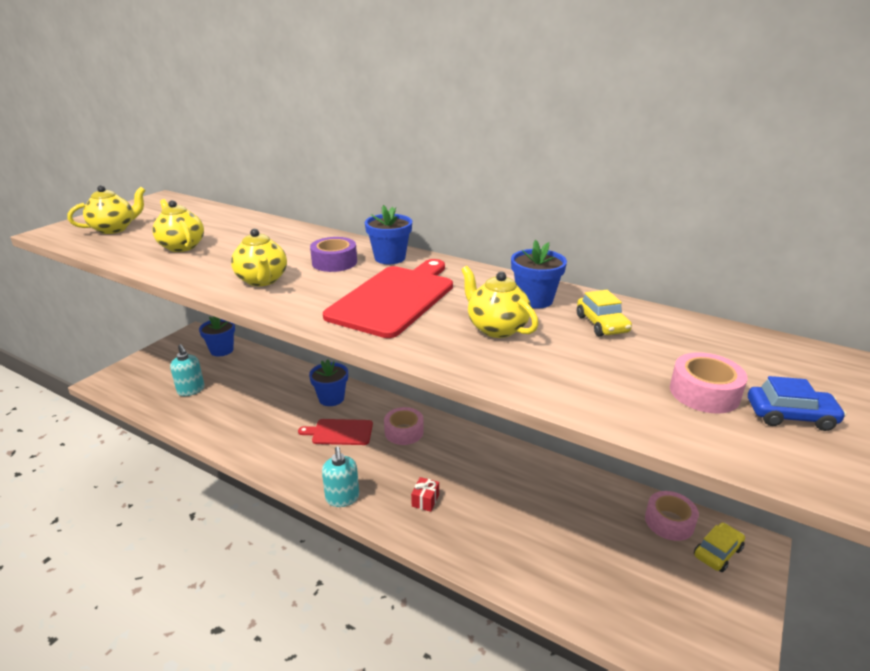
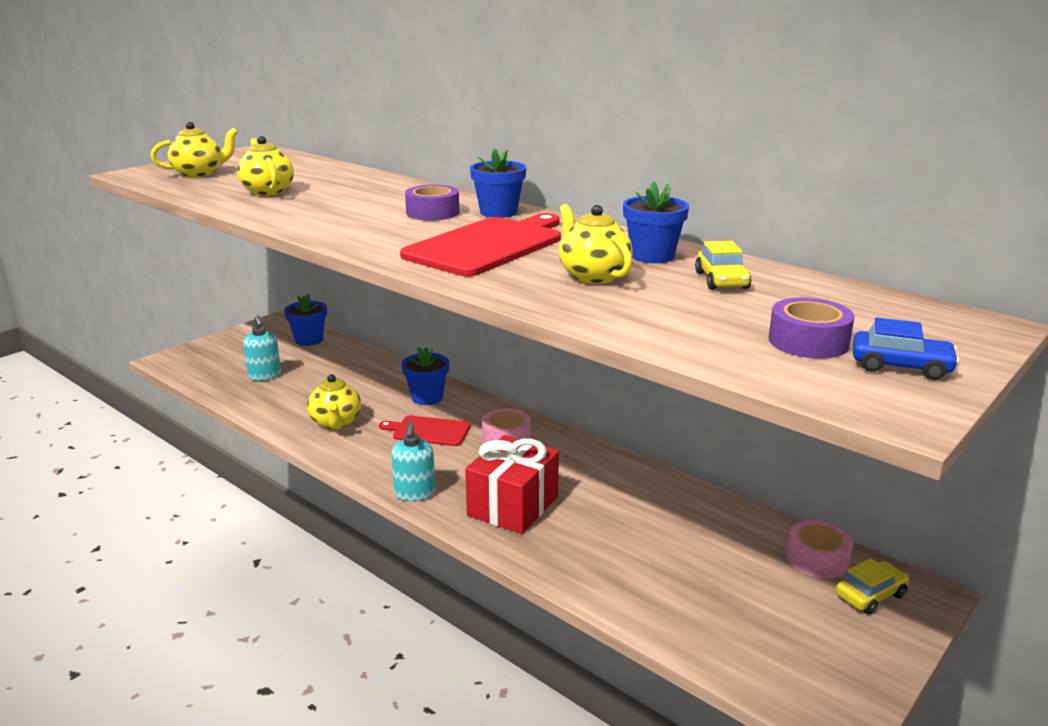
camera: 10 degrees right, 5 degrees down
(262, 280) = (346, 223): yellow teapot -> yellow teapot (336, 423)
(425, 500) = (513, 506): red gift -> red gift, size x2.48
(704, 393) = (808, 341): pink tape -> purple tape

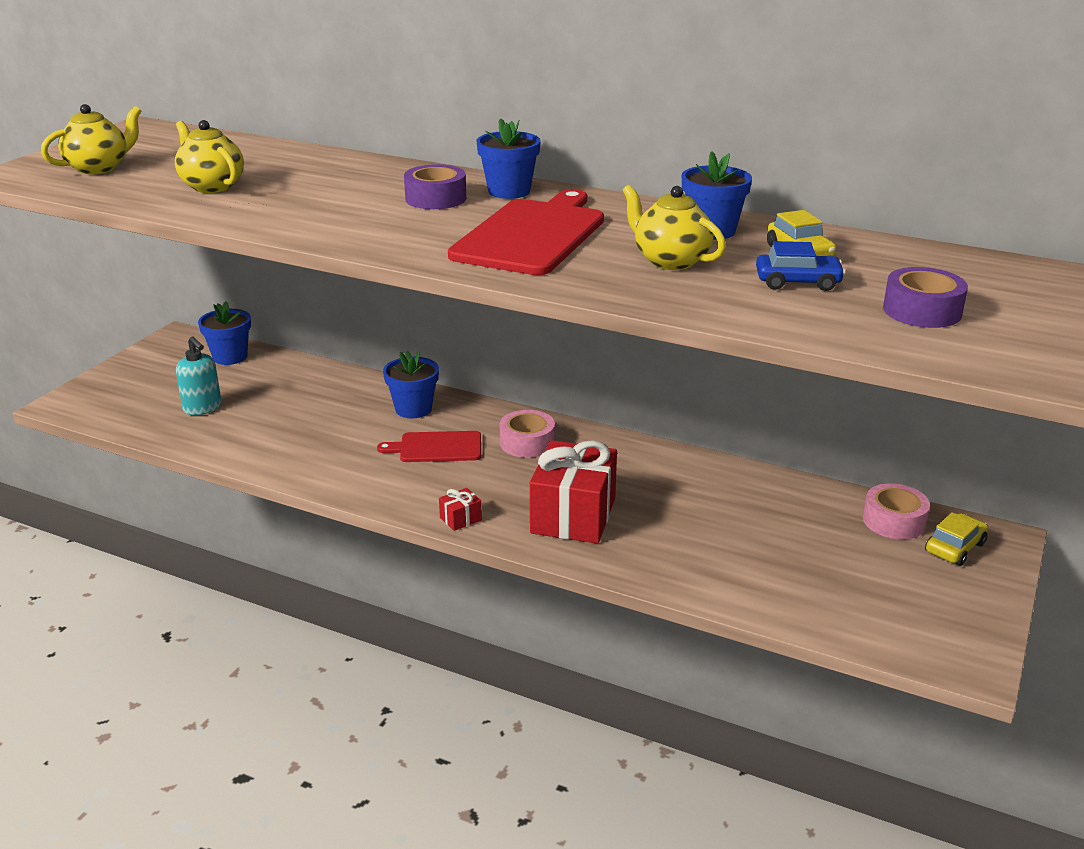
camera: 15 degrees left, 5 degrees up
(336, 423) = (324, 453): yellow teapot -> none
(414, 493) = (460, 519): turquoise soap dispenser -> red gift
(900, 366) = (1016, 326): blue car -> blue car (798, 282)

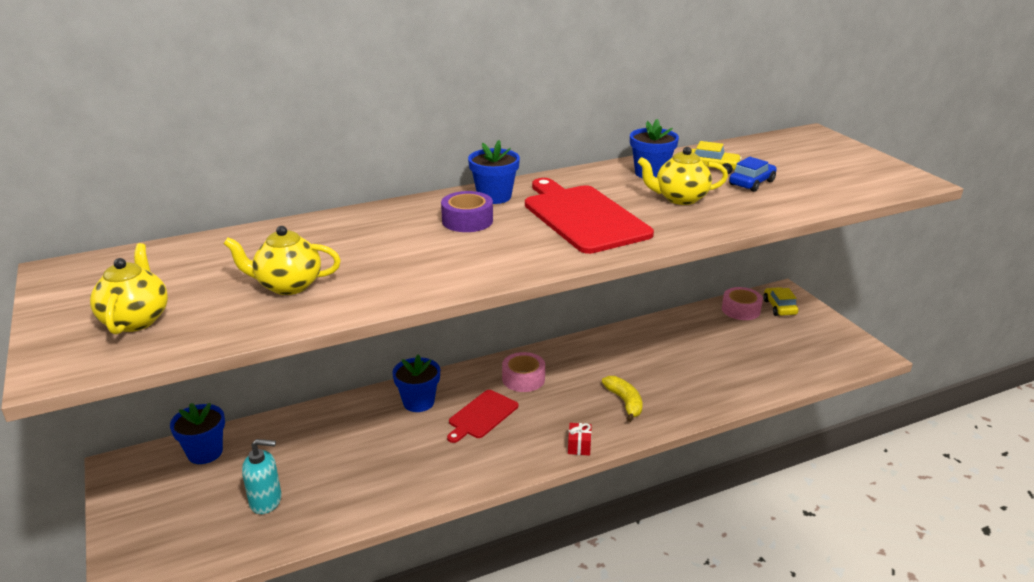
camera: 50 degrees left, 0 degrees up
(573, 515) = (625, 402): red gift -> yellow banana
(922, 311) = (821, 174): purple tape -> none

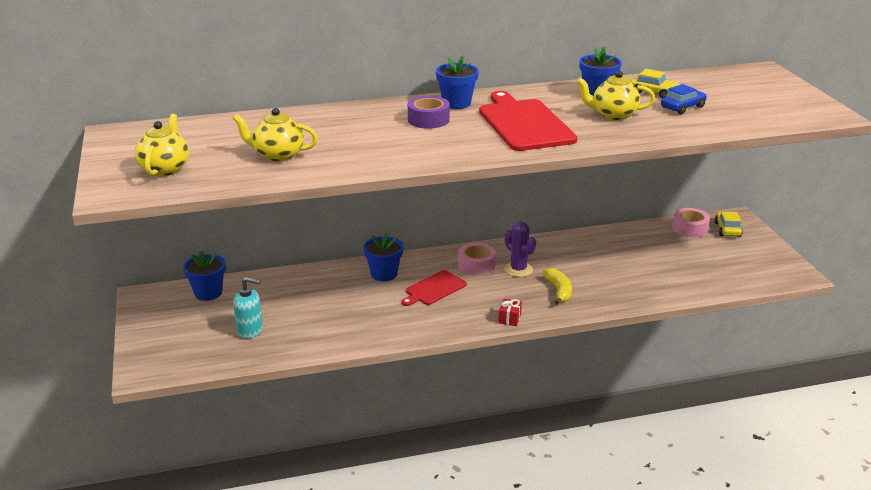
camera: 10 degrees right, 0 degrees up
(572, 379) = (518, 269): none -> purple cactus

